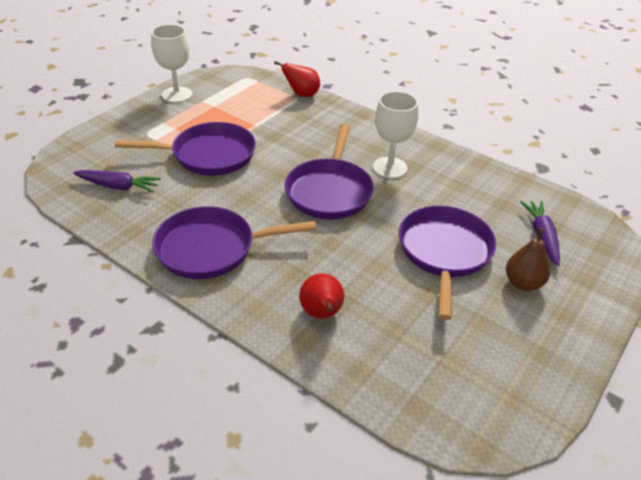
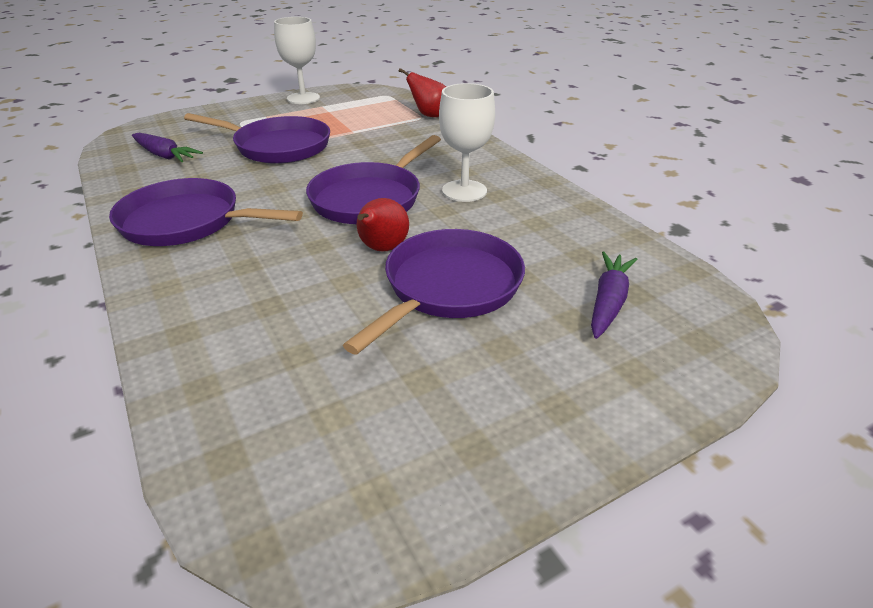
camera: 25 degrees right, 5 degrees down
(321, 314) = (229, 312): red pear -> red pear (382, 249)
(523, 283) = (529, 350): brown pear -> none

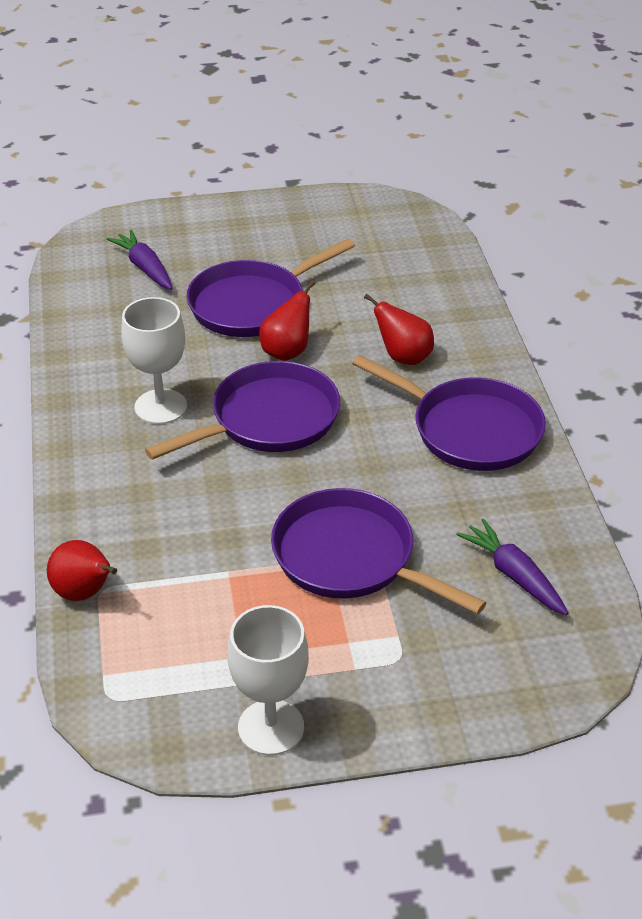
camera: 160 degrees left, 5 degrees up
(256, 267) = (403, 357): none -> red pear
(608, 302) = (145, 268): purple carrot -> purple carrot turned 105 degrees clockwise

